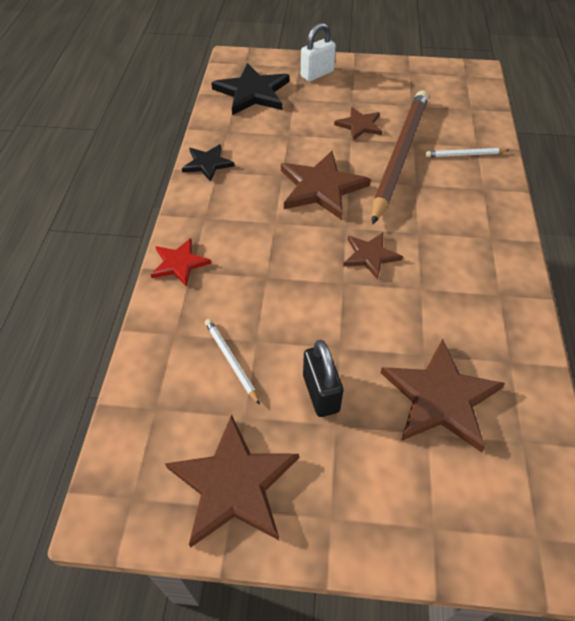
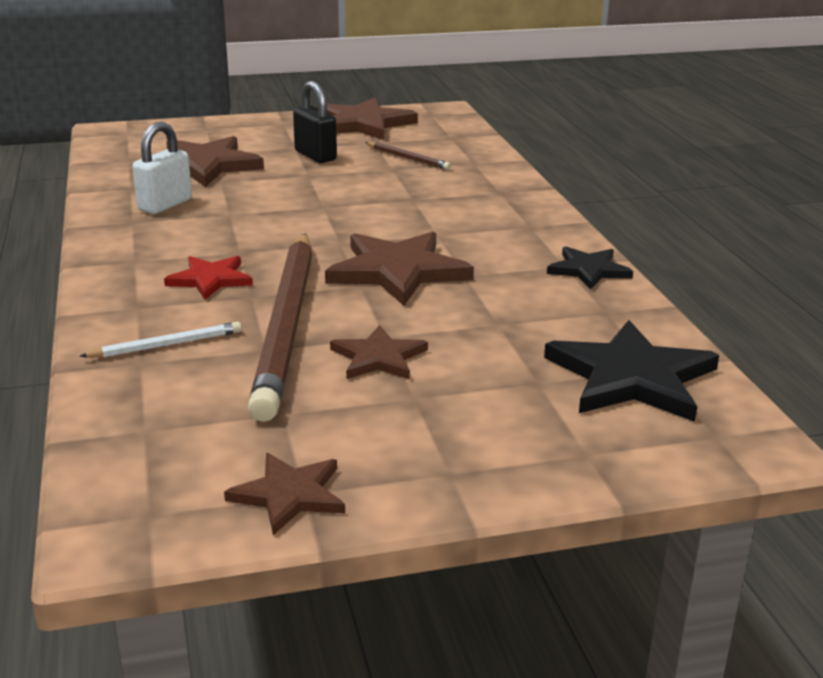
camera: 160 degrees right, 25 degrees down
(179, 263) = (519, 194): red star -> red star (210, 279)
(231, 361) = (408, 158): white pencil -> brown pencil
(317, 74) = (531, 442): white padlock -> white padlock (165, 205)
(370, 256) = (299, 226): brown star -> brown star (289, 495)

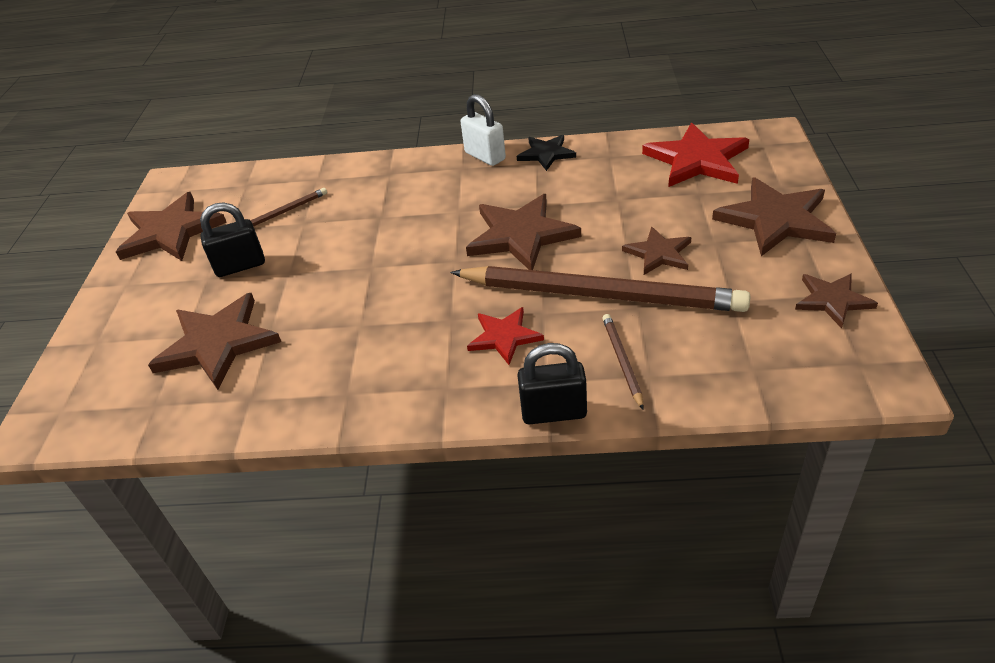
camera: 70 degrees left, 15 degrees up
(90, 314) = (554, 412): none -> black padlock
(165, 205) = (315, 370): white padlock -> white padlock (485, 156)
(166, 345) = (622, 361): white pencil -> brown pencil
(488, 447) = (775, 220): none -> brown star
(631, 377) = (697, 160): black star -> red star

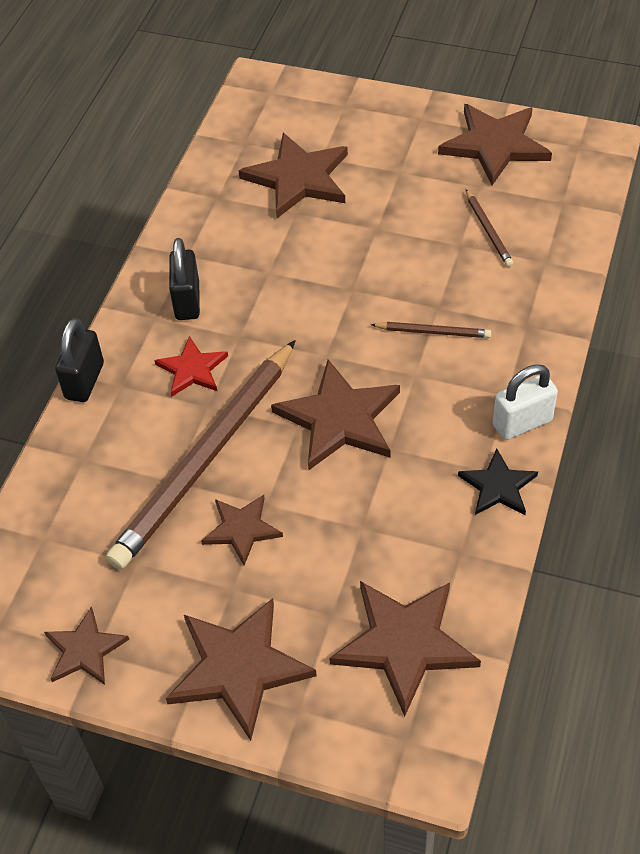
camera: 105 degrees right, 10 degrees up
(240, 266) = (406, 194): black padlock -> black padlock (187, 301)
(622, 361) = (111, 445): brown pencil -> brown pencil (433, 332)
(697, 160) = (405, 643): red star -> brown star

